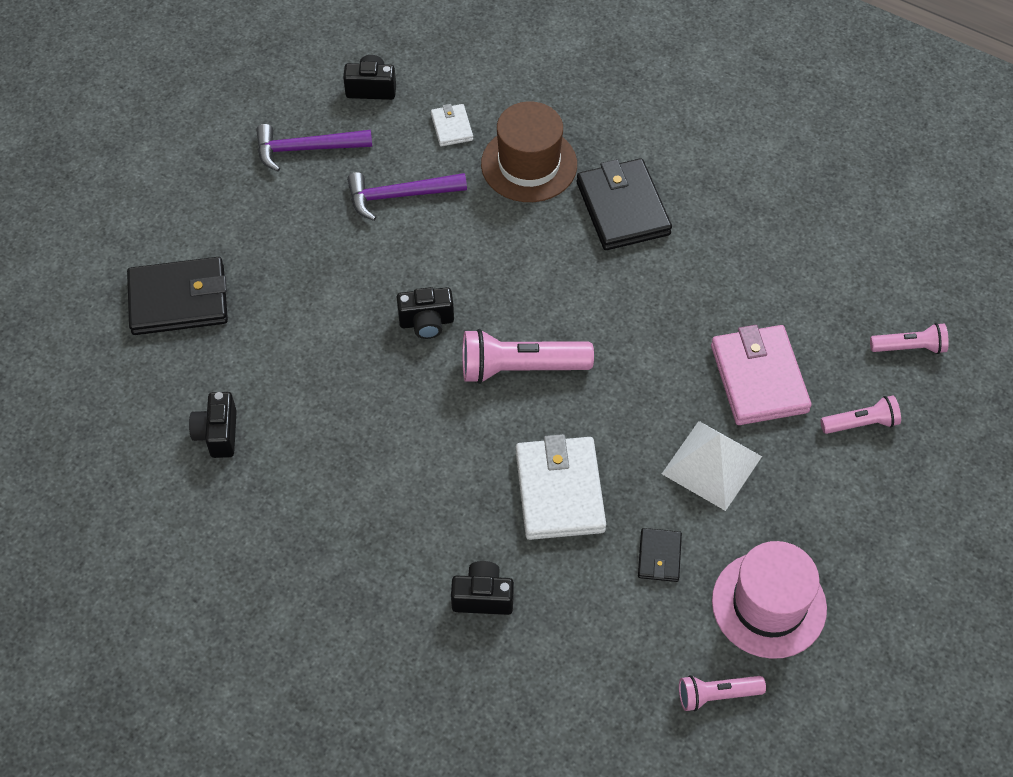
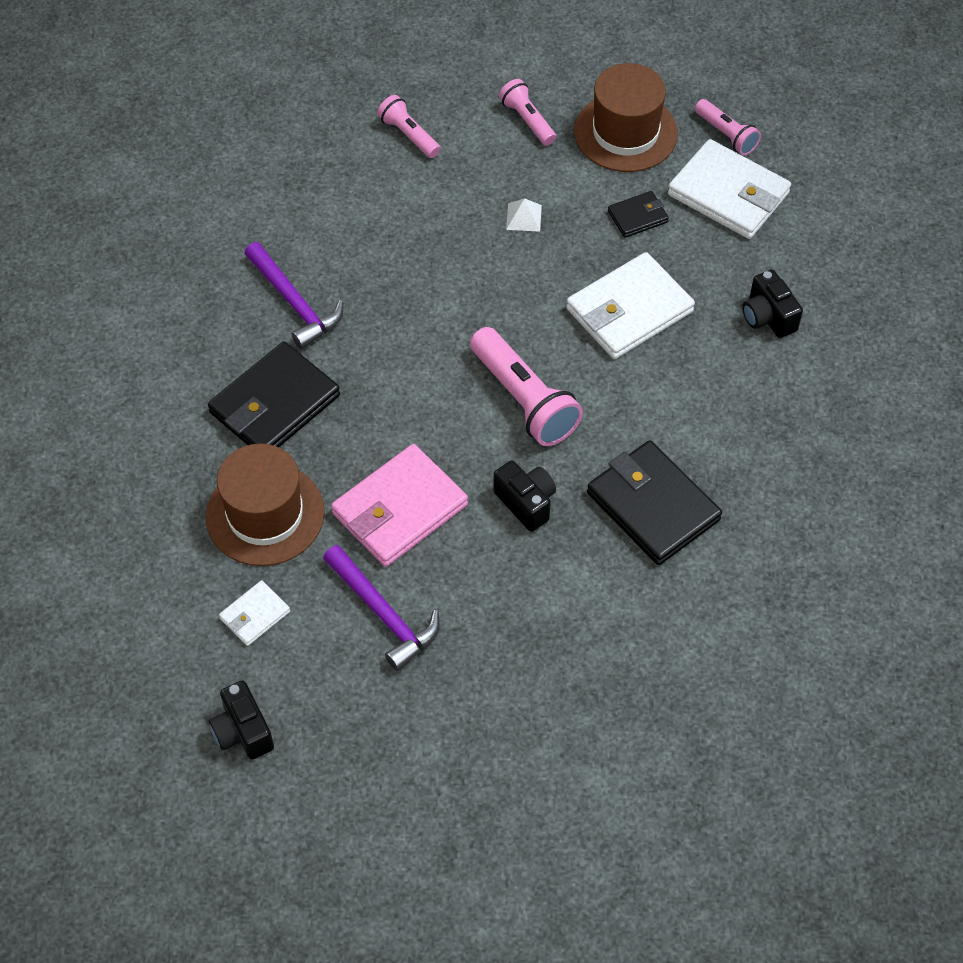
camera: 120 degrees left, 0 degrees up
(179, 300) = (657, 749): black wallet -> black wallet (652, 506)
(218, 434) = (776, 611): black camera -> none
(306, 149) = (375, 747): purple hammer -> purple hammer (295, 303)
(641, 651) = (728, 194): none -> white wallet
(712, 465) = (523, 217): white pyramid -> white pyramid, size x0.47
(758, 378) = (410, 219): pink wallet -> pink wallet (400, 509)
(769, 604) = (625, 132): pink hat -> brown hat
(909, 347) = (304, 129): pink flashlight -> pink flashlight (527, 120)

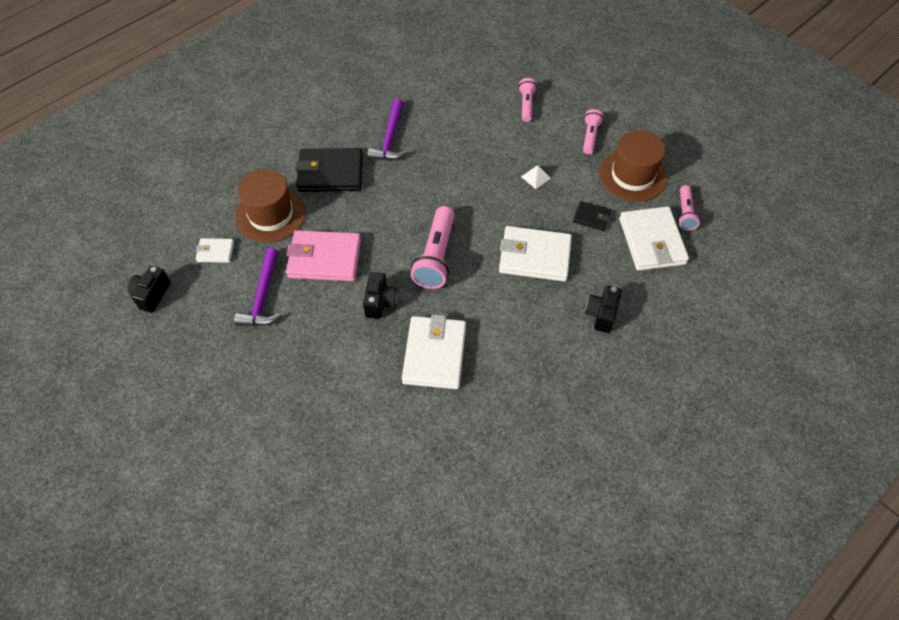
camera: 45 degrees right, 0 degrees up
(652, 506) = (434, 354): black wallet -> white wallet

